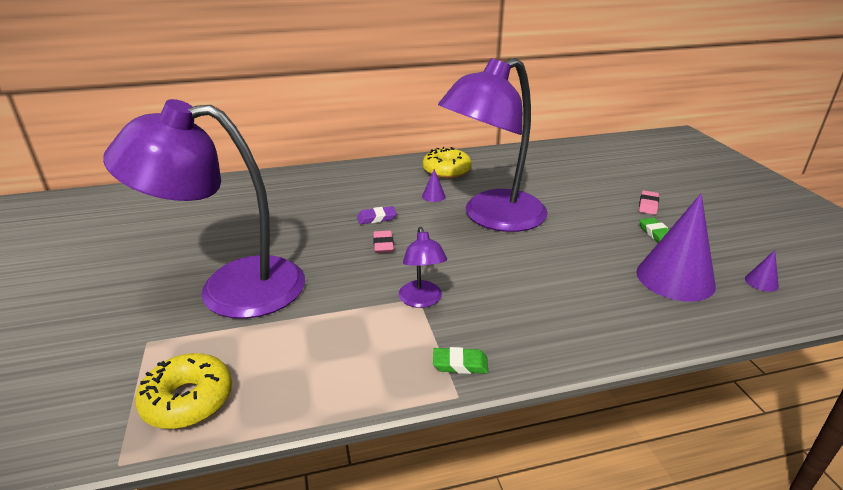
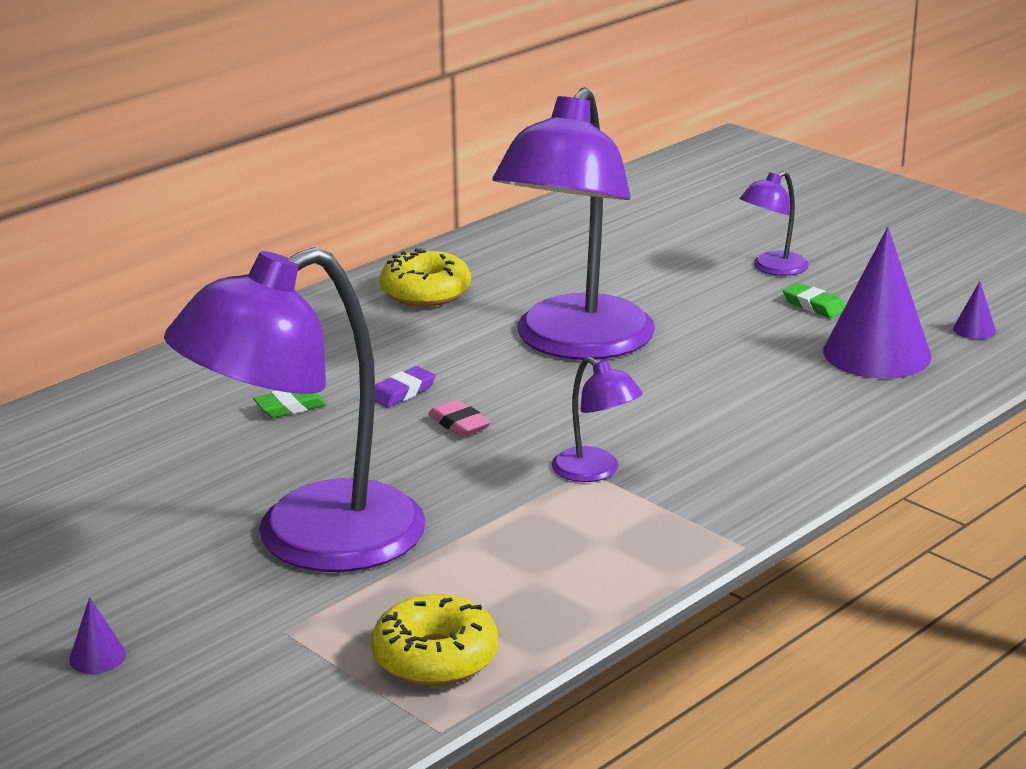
camera: 30 degrees left, 5 degrees down
(433, 196) = (451, 337): purple cone -> purple cone (97, 657)
(460, 364) = (715, 518): green eraser -> green eraser (290, 407)
(648, 205) = (772, 268): pink eraser -> purple lamp

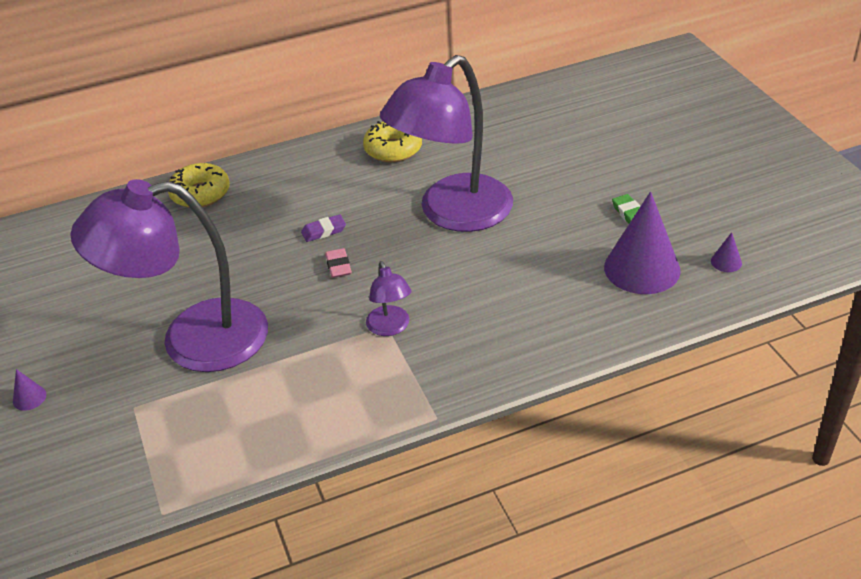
camera: 25 degrees right, 15 degrees up
(290, 407) = (254, 228): green eraser -> none
(435, 657) = (198, 455): yellow donut -> yellow donut (200, 194)
(772, 268) = (625, 174): purple lamp -> none

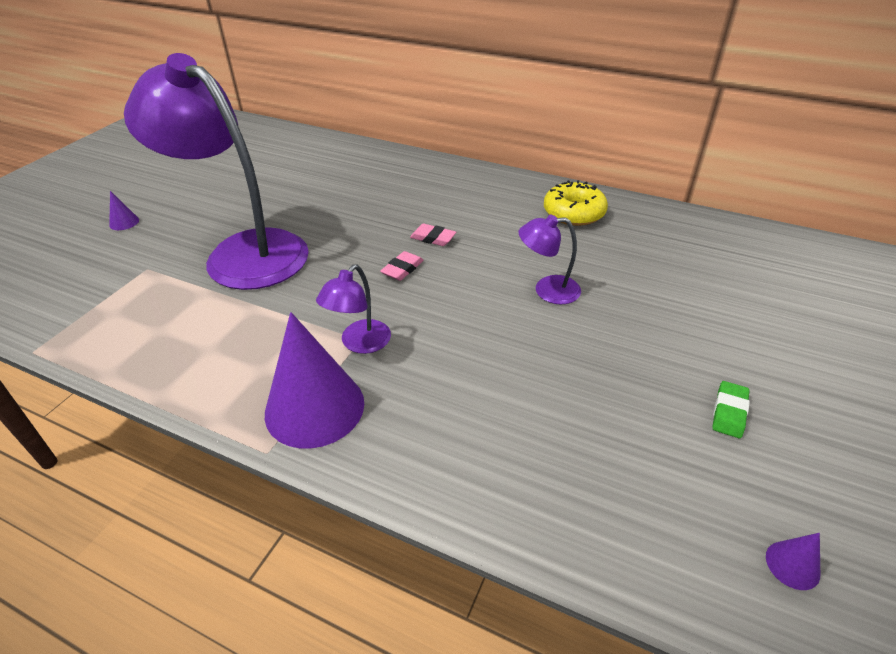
camera: 45 degrees right, 0 degrees up
(200, 194) = (400, 166): yellow donut -> none
(324, 231) = (433, 238): purple eraser -> pink eraser
(453, 214) = (547, 290): purple lamp -> purple lamp, size x0.42
(642, 268) = (665, 481): purple cone -> purple cone (314, 407)

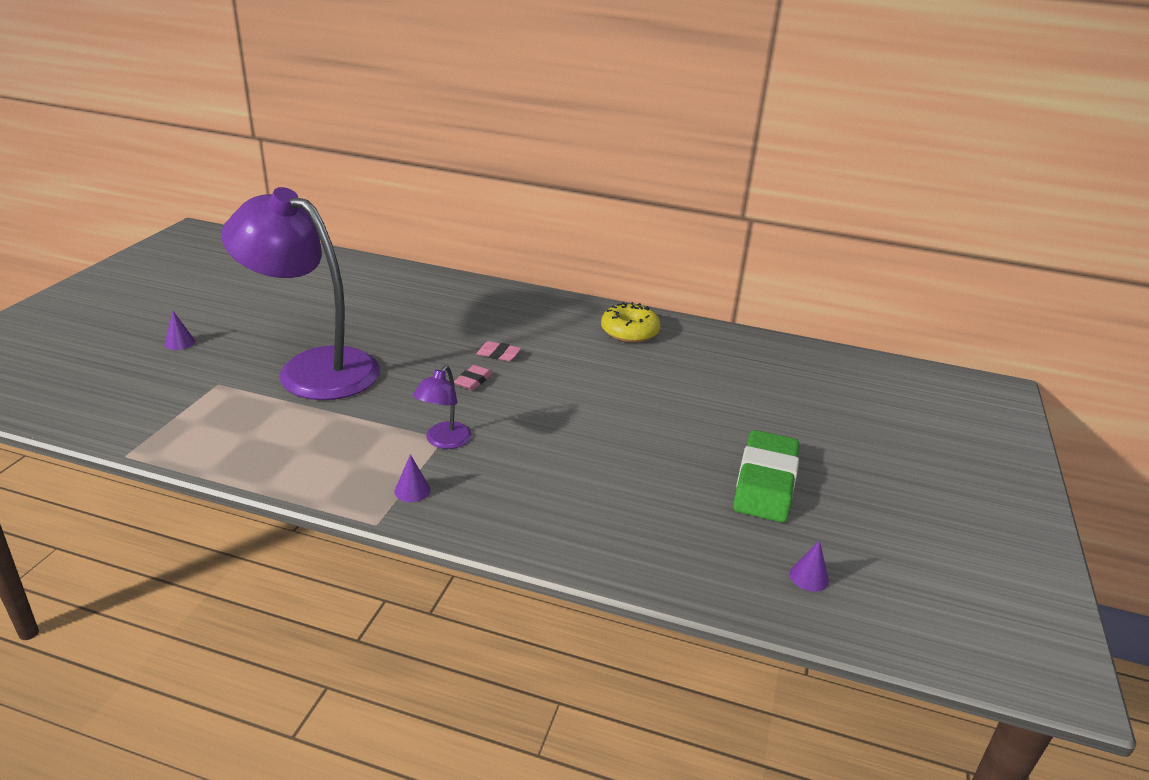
camera: 10 degrees left, 10 degrees down
(314, 407) = (412, 490): purple cone -> purple cone, size x0.40
(547, 290) = (609, 396): purple lamp -> none
(729, 412) = (765, 482): green eraser -> green eraser, size x2.25

